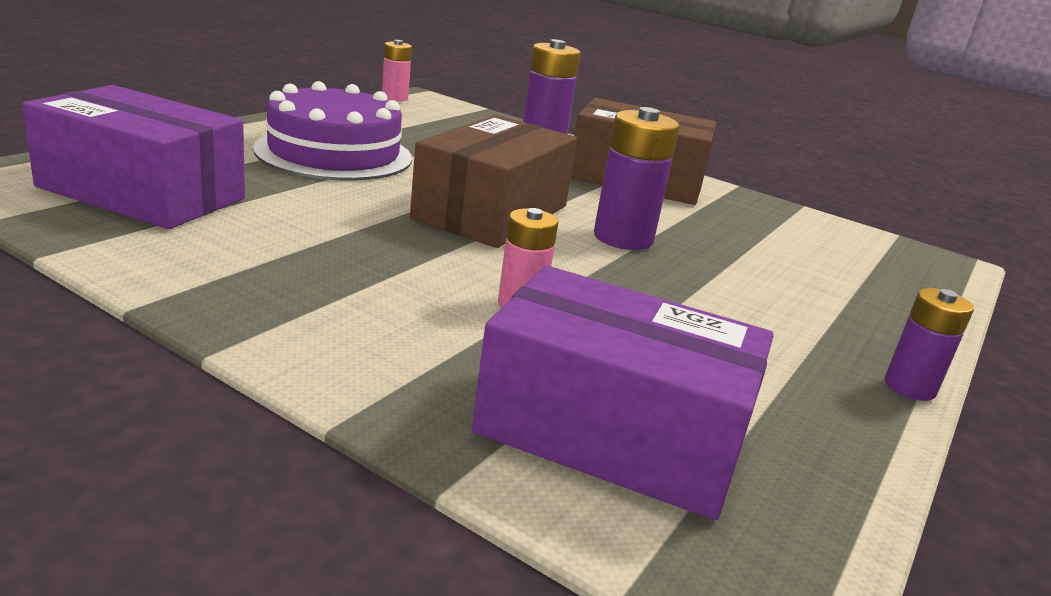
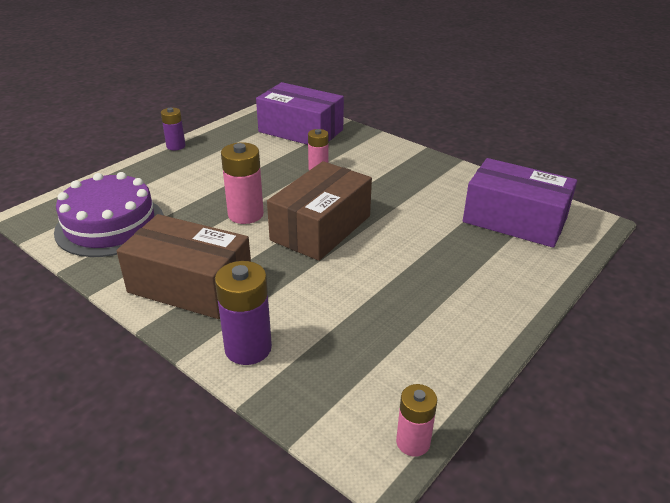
camera: 170 degrees left, 10 degrees up
(334, 153) = (434, 283): purple cake -> purple cake (110, 225)
(623, 238) = (245, 214): purple battery -> pink battery

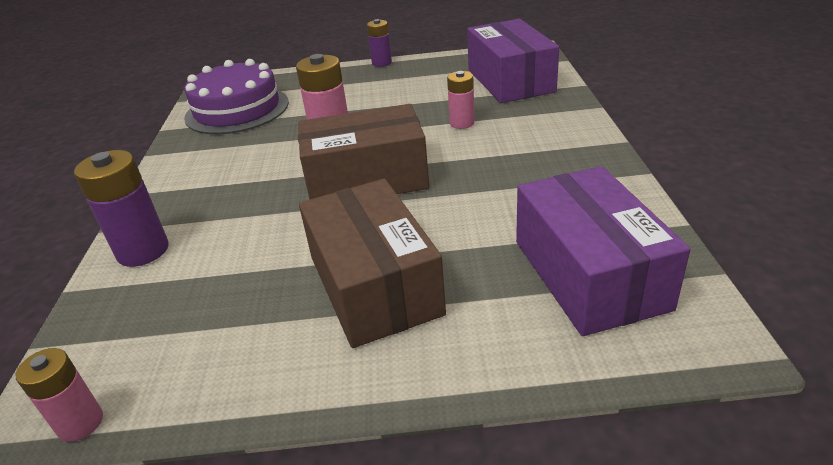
camera: 50 degrees right, 0 degrees up
(190, 285) = (200, 179): brown box -> brown box (374, 285)

